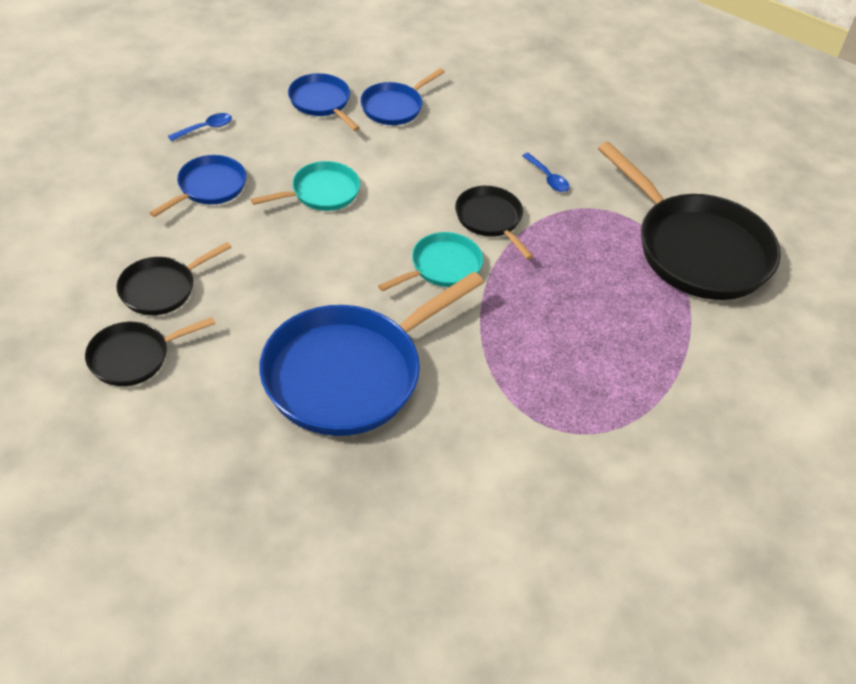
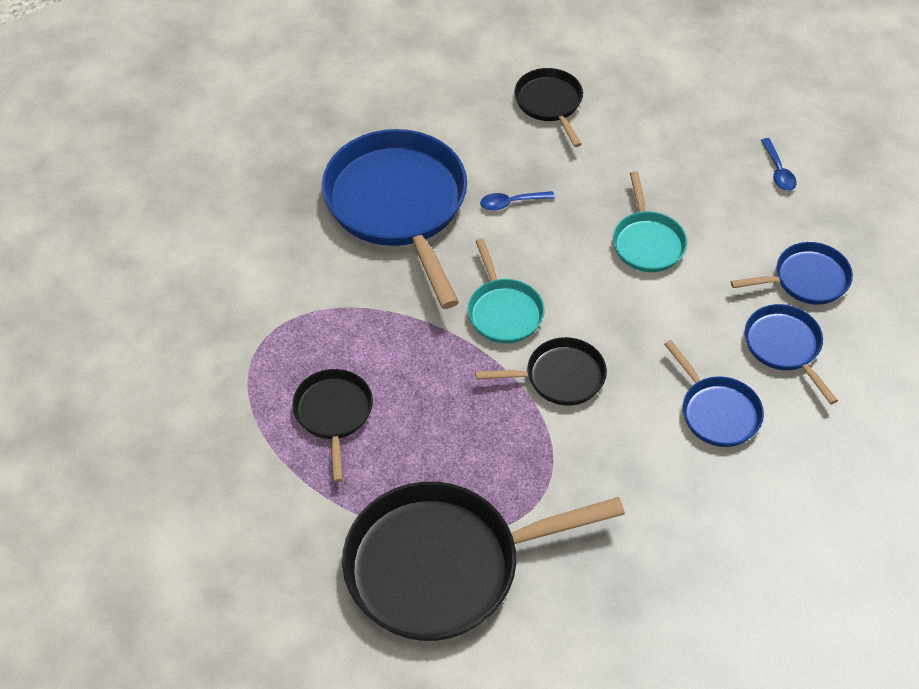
camera: 115 degrees right, 5 degrees up
(134, 357) = (476, 76): black pan -> black pan (333, 414)
(209, 187) = (680, 157): blue pan -> blue pan (717, 412)
(548, 178) = (613, 459): blue spoon -> blue spoon (511, 203)

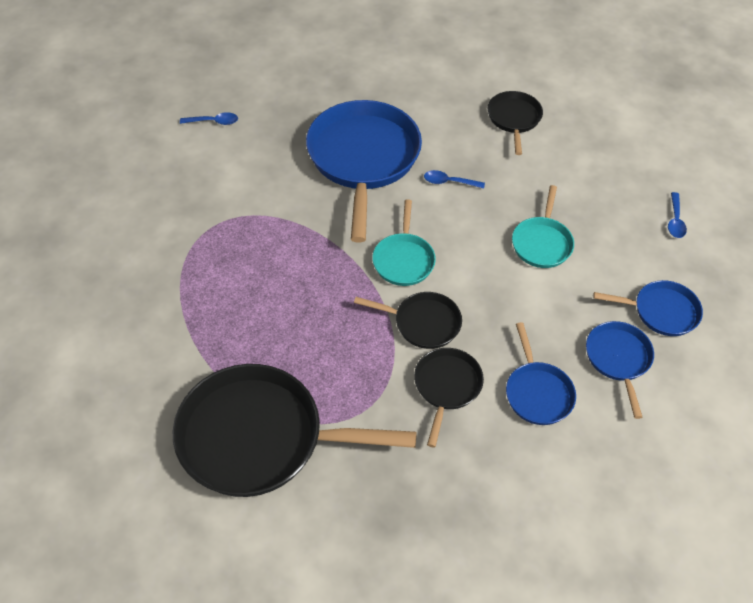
camera: 20 degrees right, 0 degrees up
(192, 214) = (214, 122): none -> blue spoon
(333, 414) = (238, 294): black pan -> black pan (446, 387)

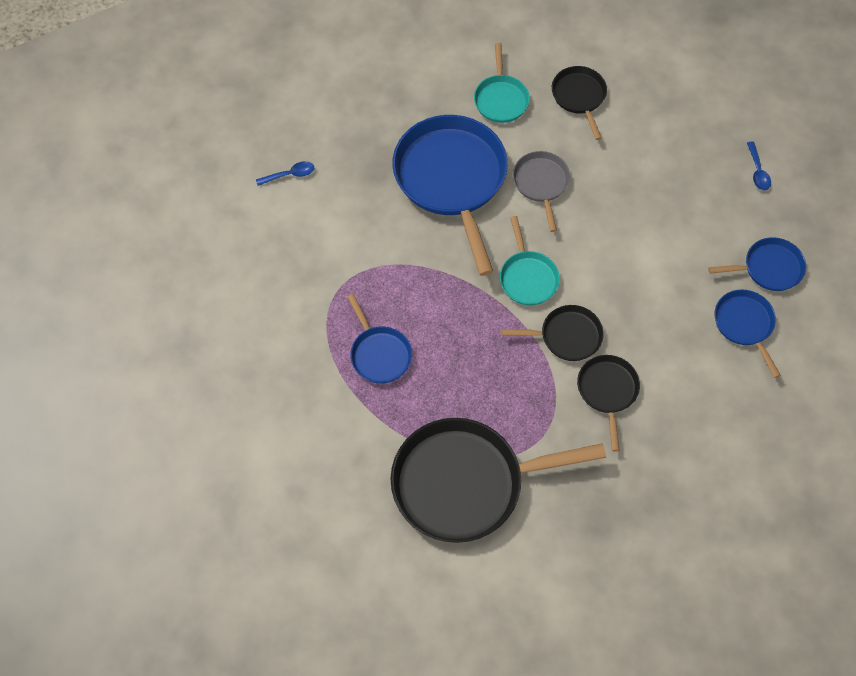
camera: 15 degrees left, 10 degrees up
(449, 182) = (541, 184): blue spoon -> grey pan
(537, 392) = (686, 375): blue pan -> blue pan (379, 354)
(542, 243) = (646, 226): turquoise pan -> turquoise pan (501, 99)

